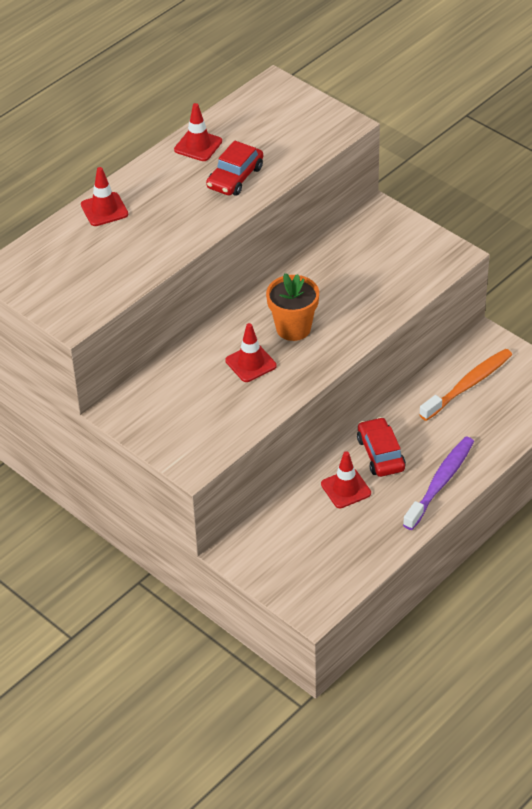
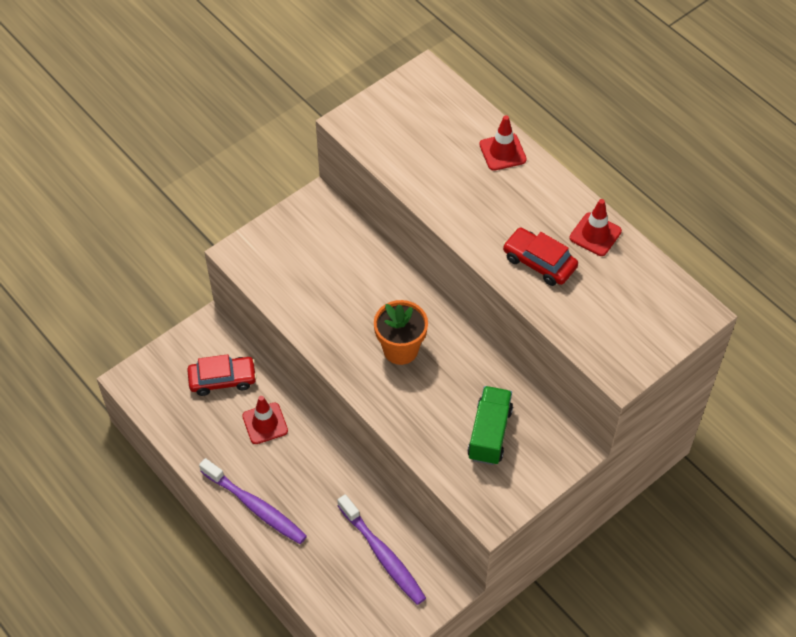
camera: 95 degrees right, 10 degrees up
(251, 363) = (358, 309): red traffic cone -> none
(373, 262) = (489, 434): none -> green truck
(380, 454) = (303, 459): red car -> red car (222, 379)
(468, 385) = (383, 555): orange toothbrush -> purple toothbrush

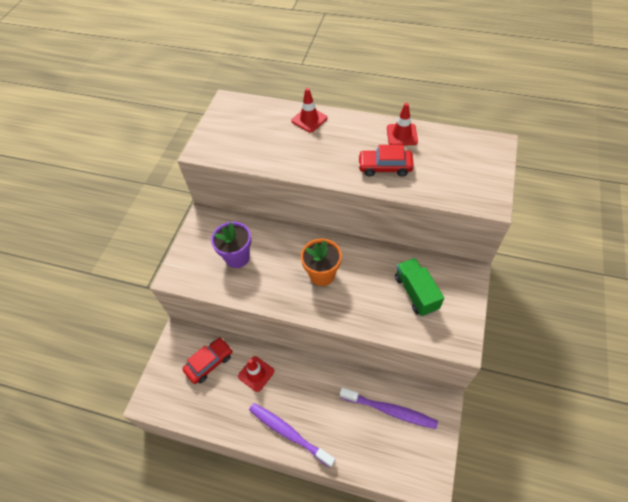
camera: 30 degrees left, 0 degrees up
(255, 506) = (289, 433): purple toothbrush -> purple toothbrush turned 150 degrees counterclockwise
(321, 272) = (237, 257): none -> purple flower pot

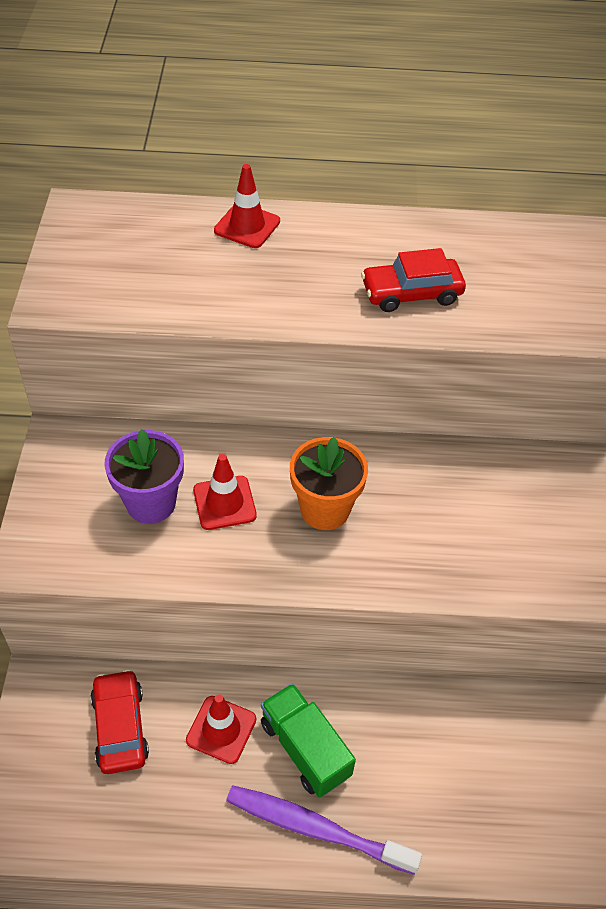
camera: 20 degrees left, 5 degrees down
(209, 363) = (120, 727): red car -> red car turned 45 degrees counterclockwise
(390, 410) = (493, 745): purple toothbrush -> none
(402, 135) = (423, 236): red traffic cone -> red traffic cone (224, 503)
(416, 293) = (504, 514): green truck -> green truck (305, 749)

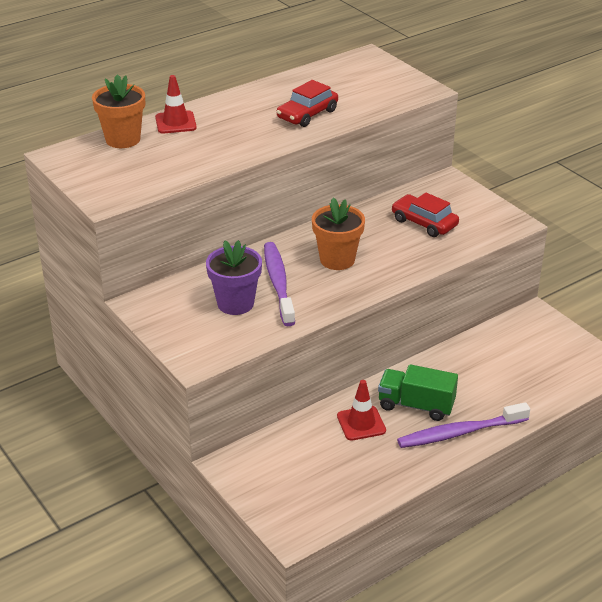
camera: 35 degrees left, 15 degrees down
(120, 727) = (302, 455): red car -> red car (424, 223)
(165, 221) = (123, 139): none -> orange flower pot
(224, 503) = (278, 283): red traffic cone -> purple toothbrush

